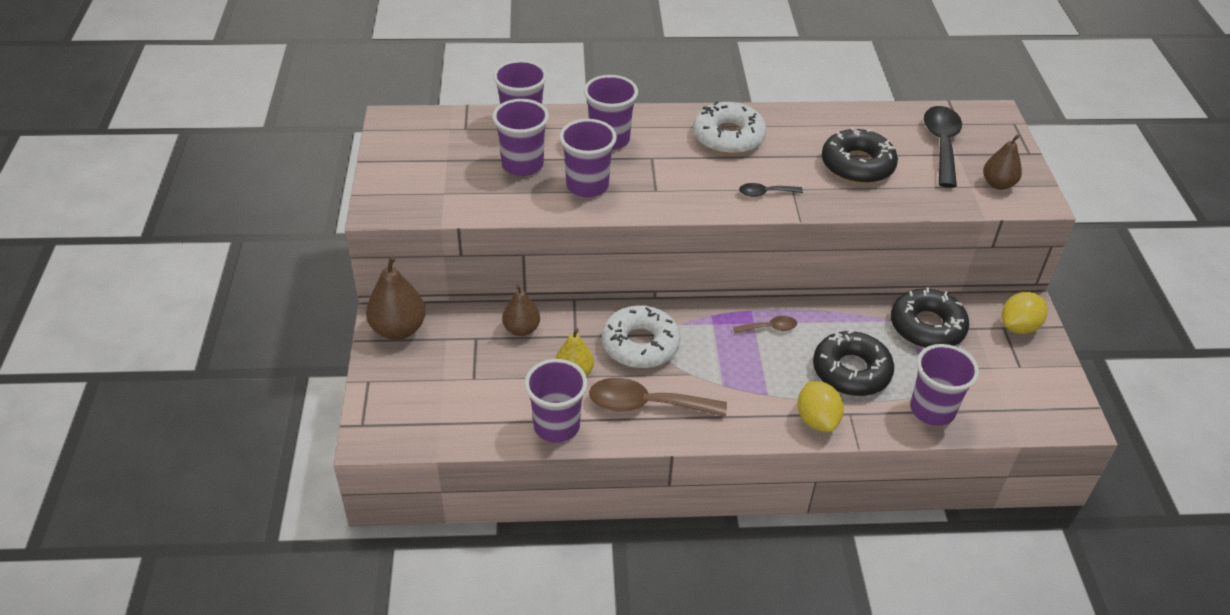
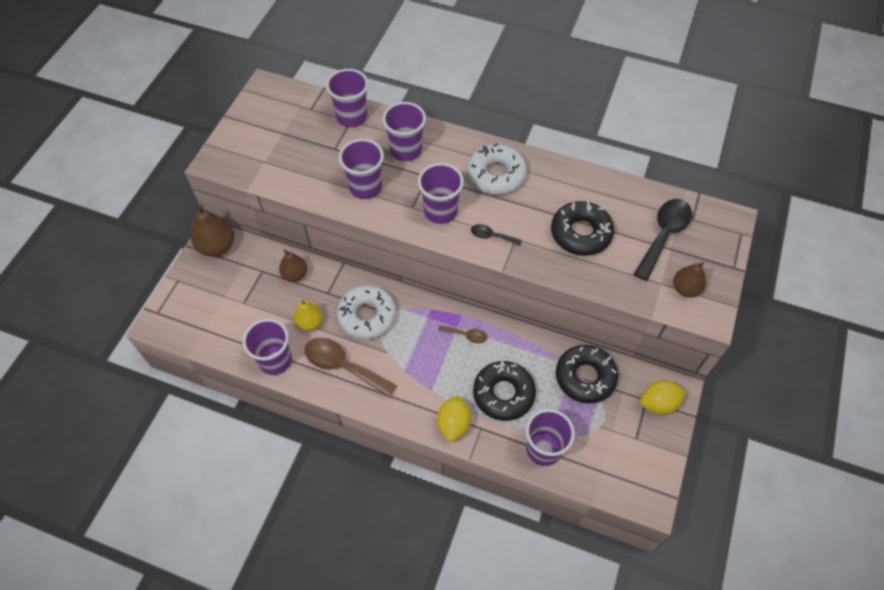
camera: 25 degrees right, 15 degrees up
(522, 165) = (331, 154): purple cup -> purple cup (440, 211)

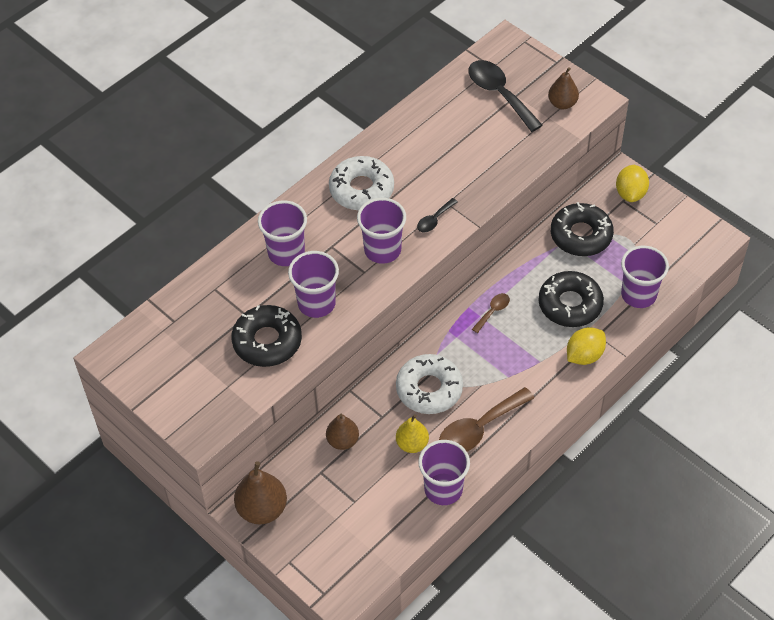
camera: 65 degrees left, 5 degrees down
(352, 117) = (210, 286): purple cup -> none
(453, 424) = (584, 355): yellow lemon -> yellow lemon turned 75 degrees counterclockwise
(580, 233) = (466, 152): black donut -> black donut (267, 341)

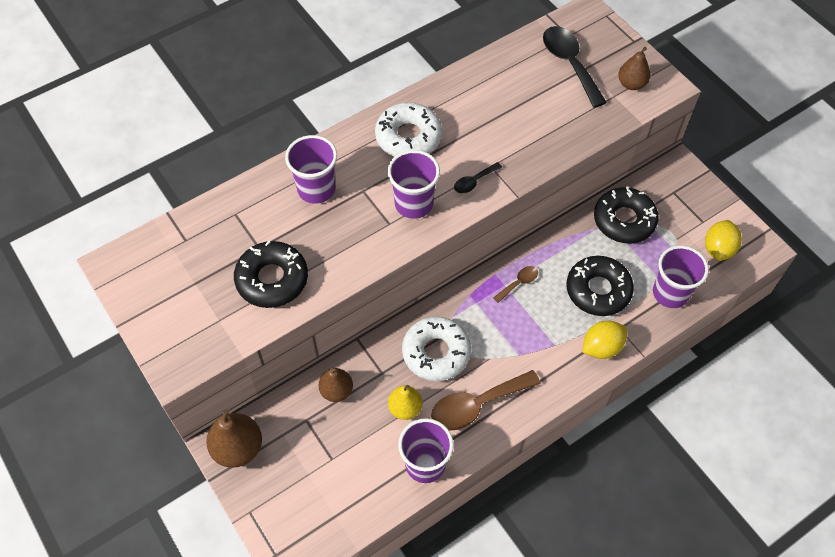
camera: 10 degrees right, 5 degrees up
(316, 303) = (332, 248): purple cup -> none
(630, 193) = (683, 186): yellow lemon -> yellow lemon (718, 249)

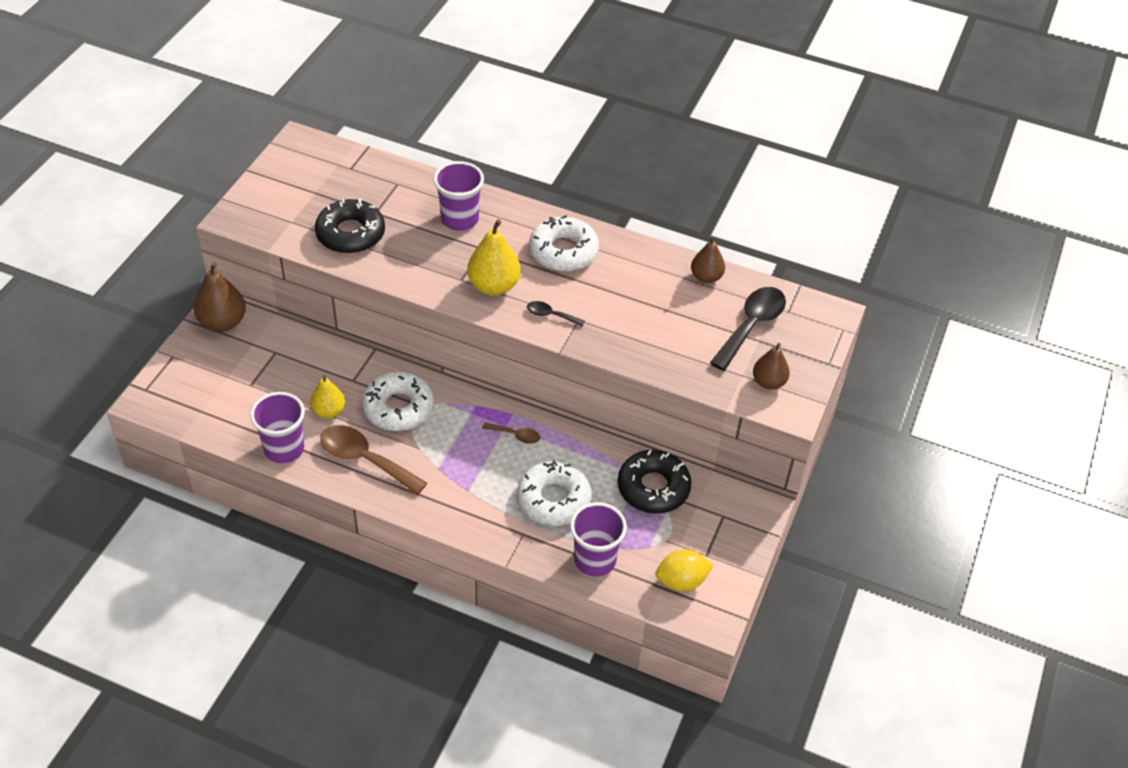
camera: 55 degrees right, 10 degrees down
(336, 391) = (315, 358): brown pear -> brown pear (706, 277)
(413, 204) = (494, 286): purple cup -> yellow pear
(598, 290) = (554, 499): black donut -> white donut
(601, 347) = (491, 528): yellow lemon -> none

